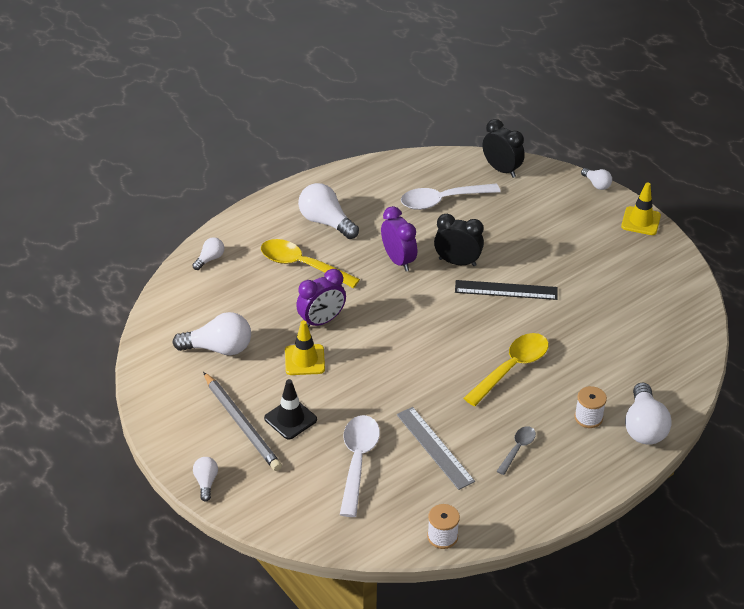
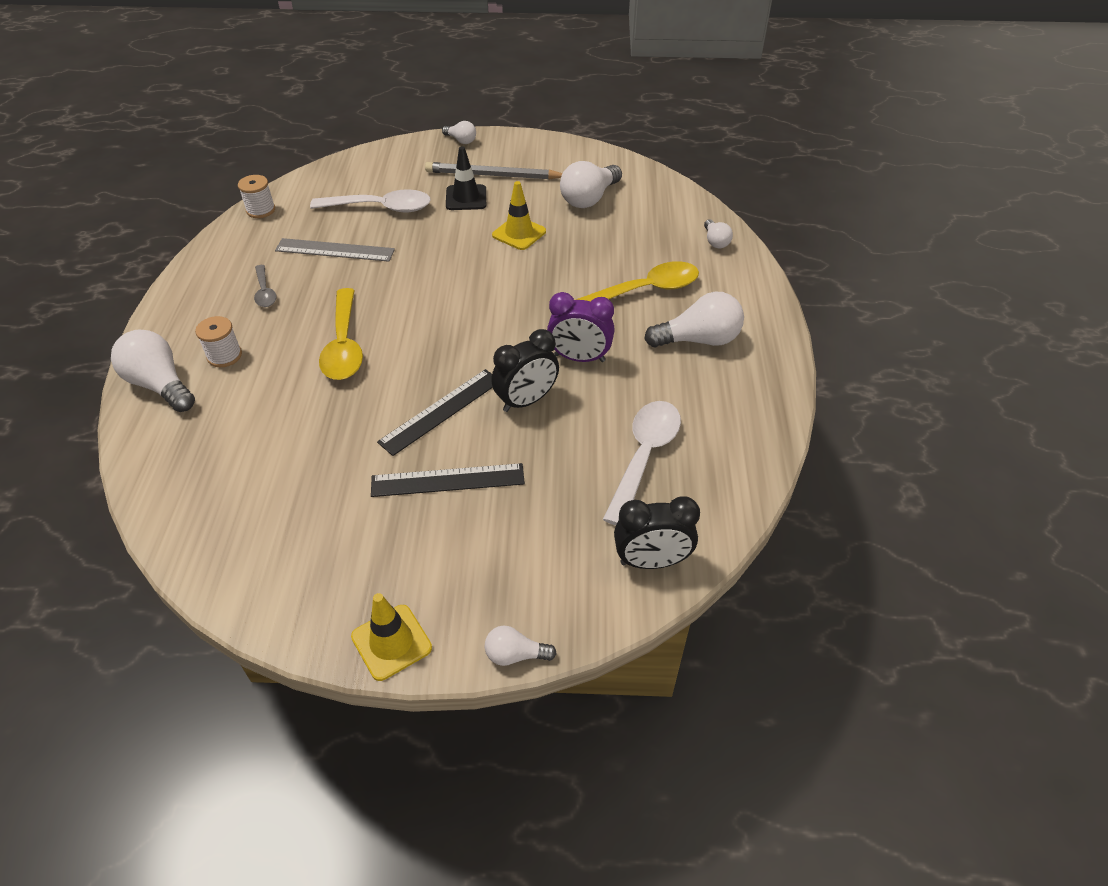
camera: 130 degrees right, 5 degrees up
(321, 321) = (554, 265): purple clock -> none
(358, 461) = (381, 208): white spoon -> white spoon turned 45 degrees counterclockwise
(544, 258) = (448, 480): none -> black ruler

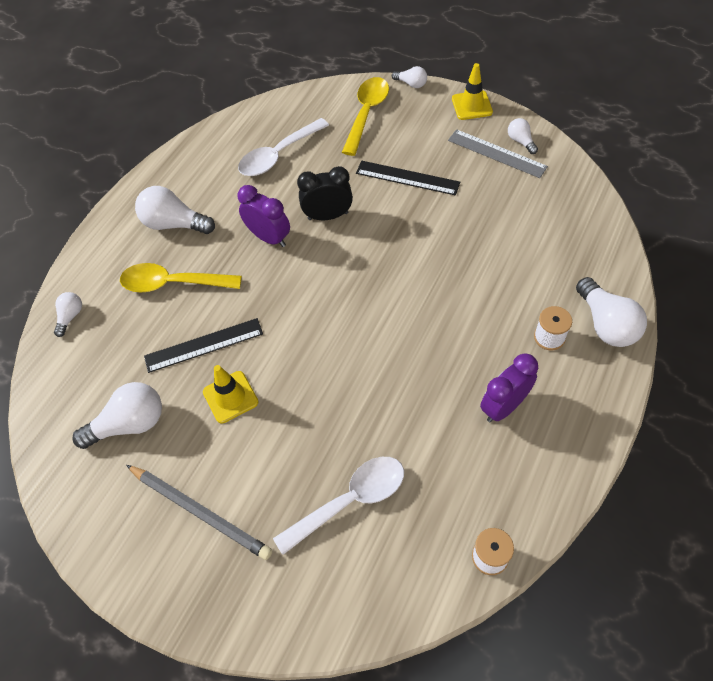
camera: 150 degrees left, 10 degrees up
(265, 292) = (504, 406): grey spoon -> purple clock
(335, 250) = (421, 444): grey ruler -> grey ruler (497, 153)
(344, 345) = (445, 313): yellow spoon -> yellow spoon (366, 113)
(381, 208) = (350, 501): white spoon -> white spoon turned 120 degrees clockwise
(441, 411) = (391, 227): black ruler -> black ruler (204, 345)
(461, 140) = (195, 613): white light bulb -> white light bulb (520, 141)
(466, 198) = (251, 480): black traffic cone -> none
(651, 561) = (317, 102): black clock -> none

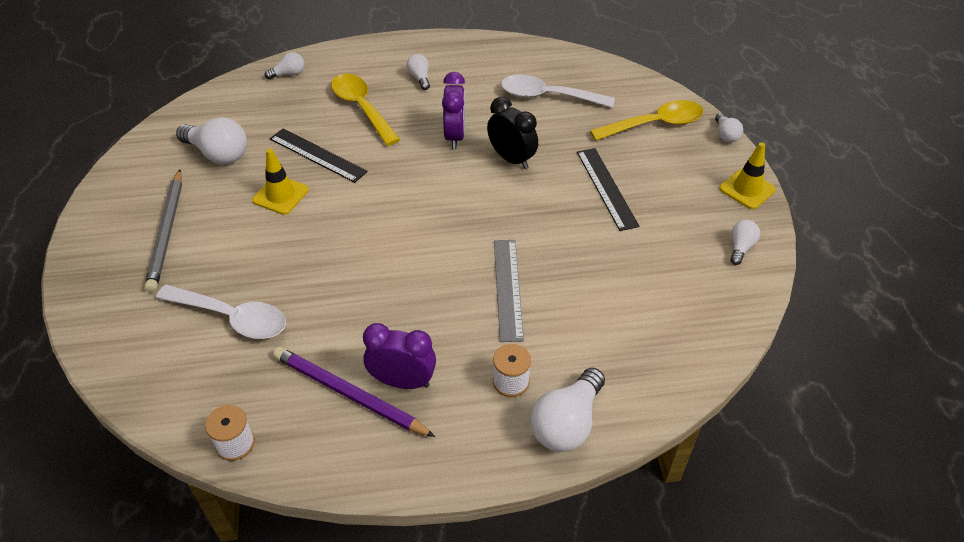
camera: 50 degrees right, 10 degrees down
(174, 224) = (420, 78): white light bulb -> white light bulb, size x0.54
(492, 449) = (349, 394): none -> purple pencil
(497, 153) = (705, 236): grey ruler -> grey ruler (508, 288)

